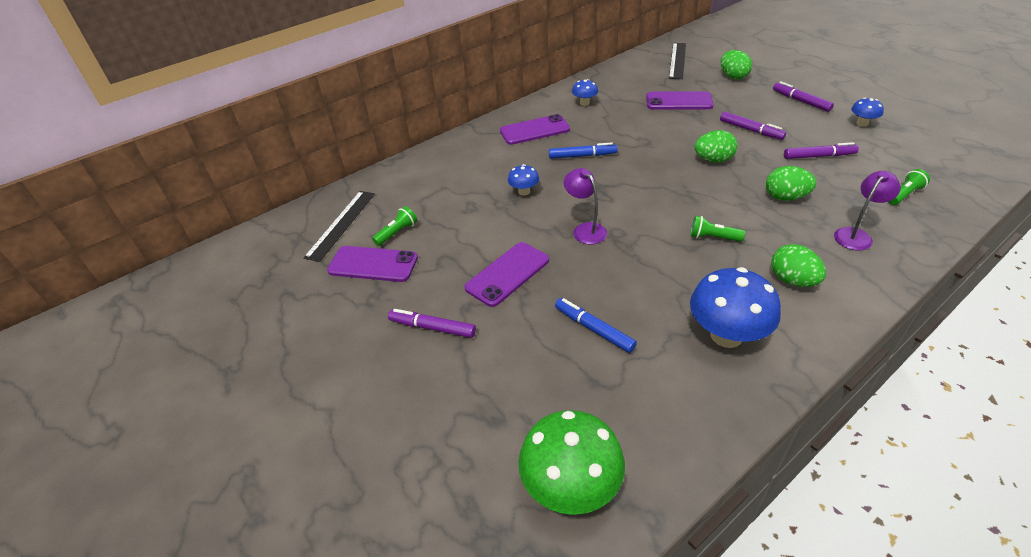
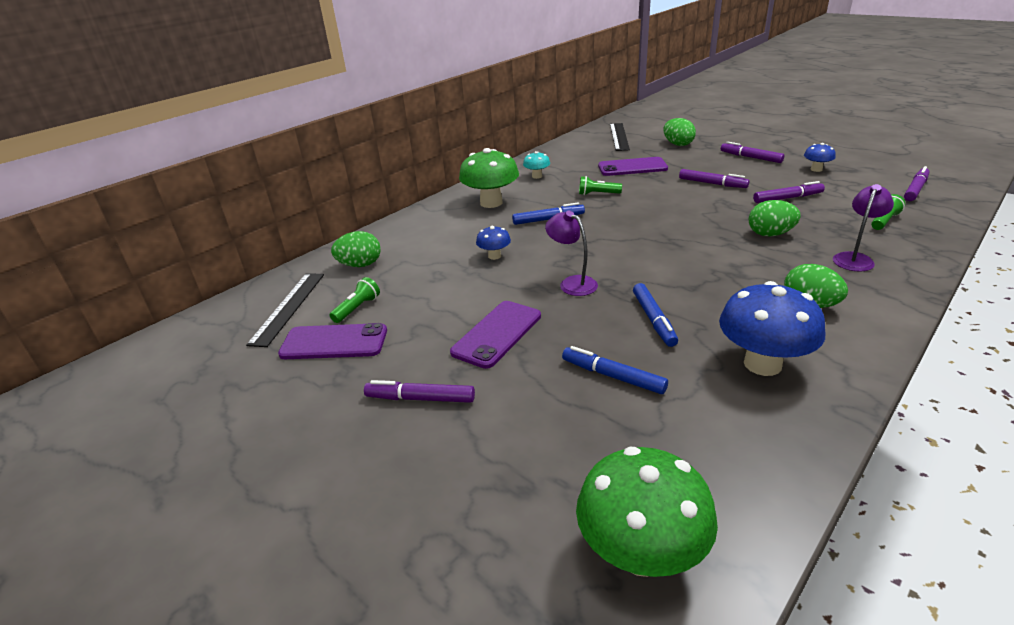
camera: 10 degrees left, 10 degrees down
(534, 130) = (491, 203): purple phone -> green mushroom
(584, 103) = (537, 176): blue mushroom -> turquoise mushroom
(646, 277) = (653, 320): none -> blue marker
(713, 160) = (685, 210): green egg -> green egg (360, 265)
(713, 237) = (711, 276): green flashlight -> green flashlight (597, 194)
(954, 159) = (915, 189): none -> purple marker

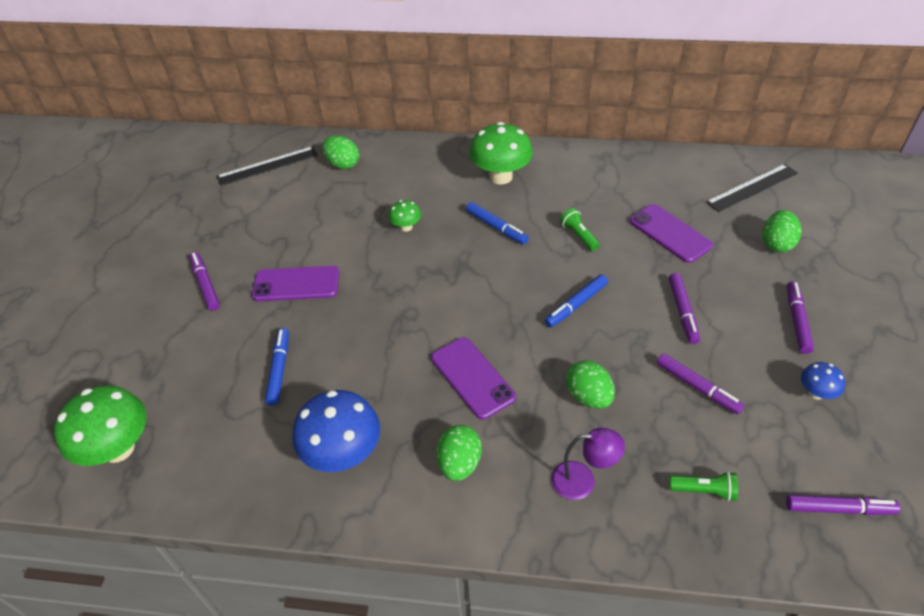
camera: 55 degrees right, 15 degrees up
(334, 342) = (241, 211): purple phone -> purple phone (472, 377)
(357, 308) = (286, 198): green flashlight -> none
(494, 256) = (406, 227): blue mushroom -> green mushroom
(537, 176) = (583, 177): turquoise mushroom -> none
(572, 283) = (394, 292): purple lamp -> none
(653, 320) = (368, 364): blue marker -> blue marker (576, 305)

